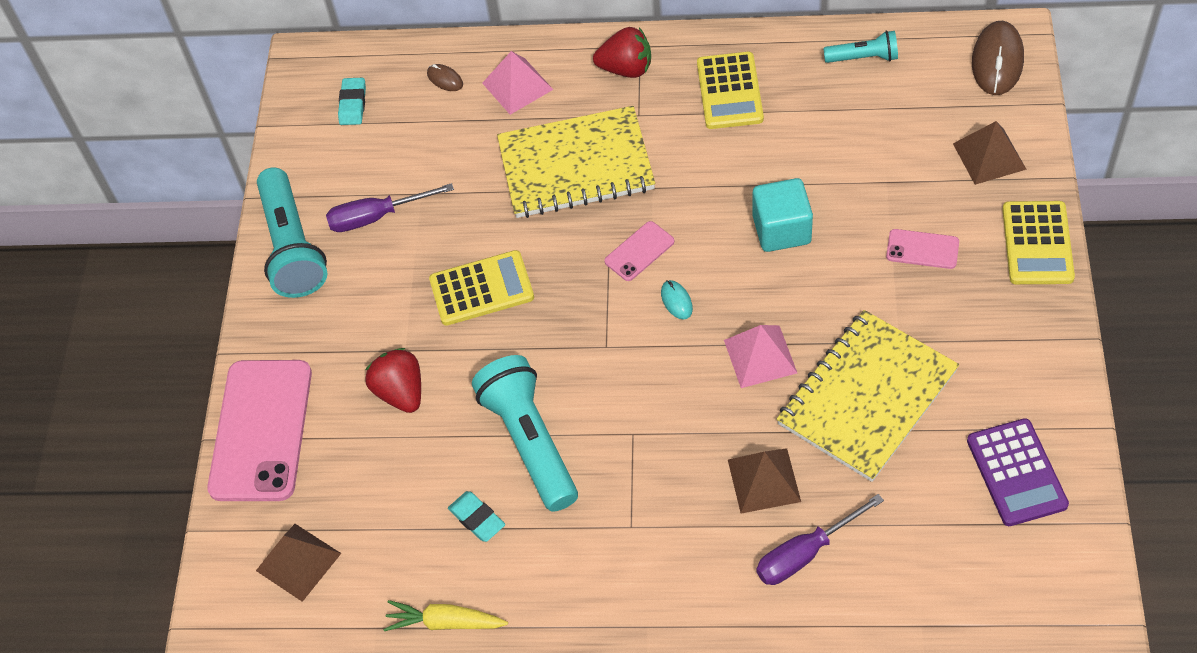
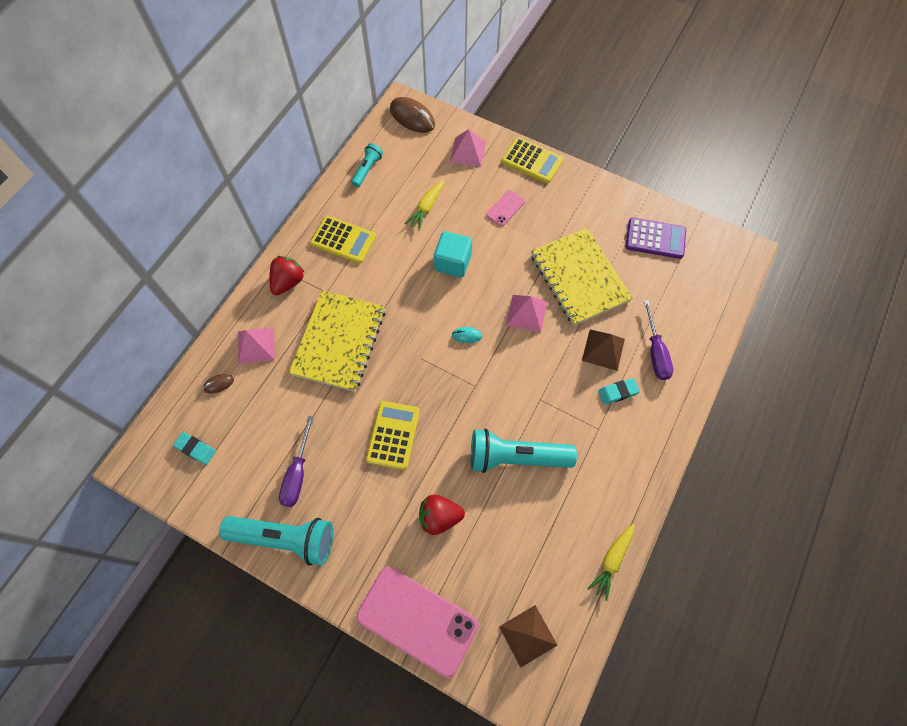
camera: 70 degrees left, 10 degrees up
(477, 519) = (552, 511): turquoise eraser -> turquoise eraser (618, 392)
(639, 251) = (422, 338): pink phone -> none
(850, 155) = (426, 208): none -> yellow carrot
(989, 156) = (468, 151): brown pyramid -> pink pyramid

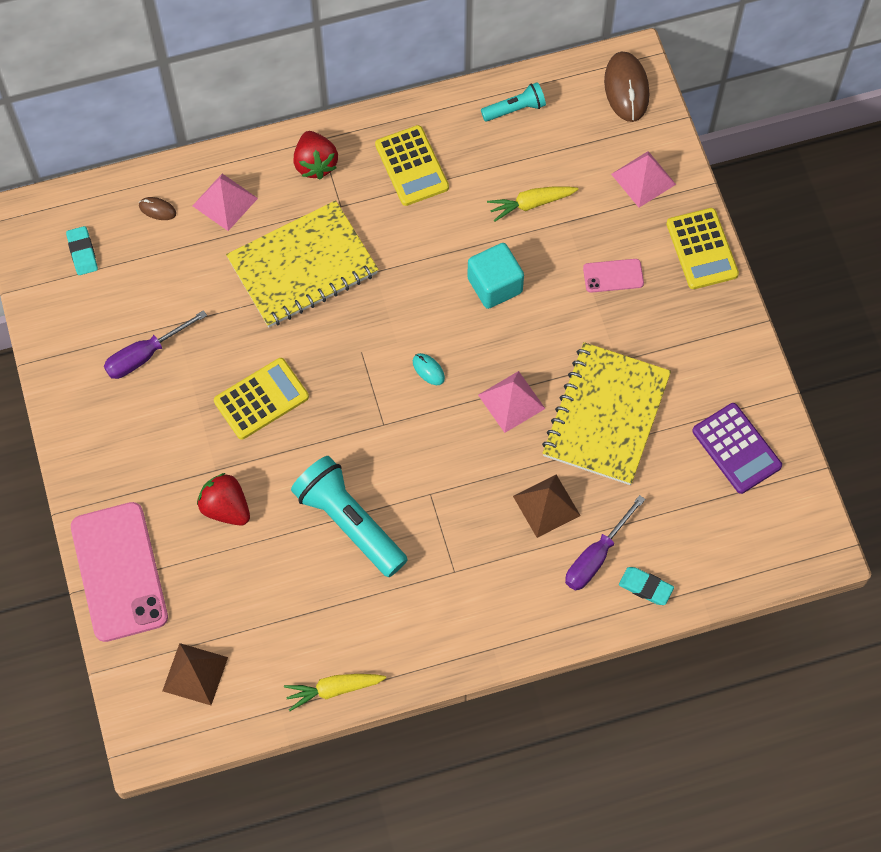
camera: 45 degrees right, 0 degrees up
(285, 539) = (80, 401): turquoise flashlight -> none
(288, 282) = (315, 164): red strawberry -> red strawberry turned 90 degrees clockwise
(618, 392) = (512, 557): turquoise eraser -> turquoise eraser (645, 587)

